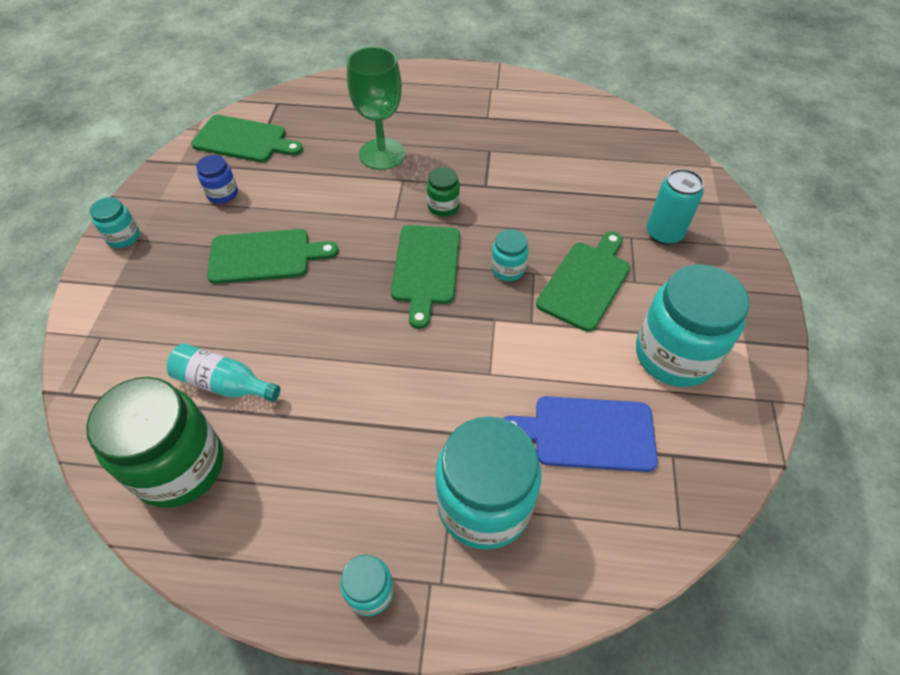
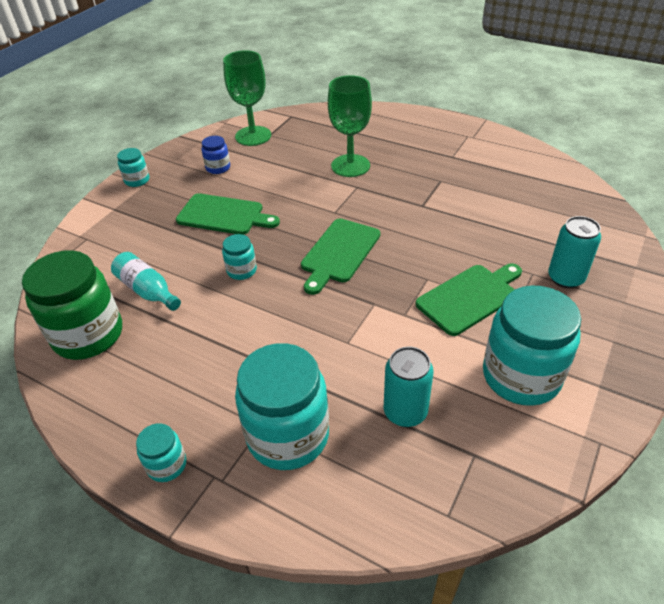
camera: 25 degrees right, 10 degrees down
(244, 140) = (253, 136): green cutting board -> green goblet
(443, 206) = (378, 212): green jar -> none
(508, 269) = (406, 270): turquoise jar -> turquoise jar (241, 271)
(587, 433) = (405, 412): blue cutting board -> turquoise can

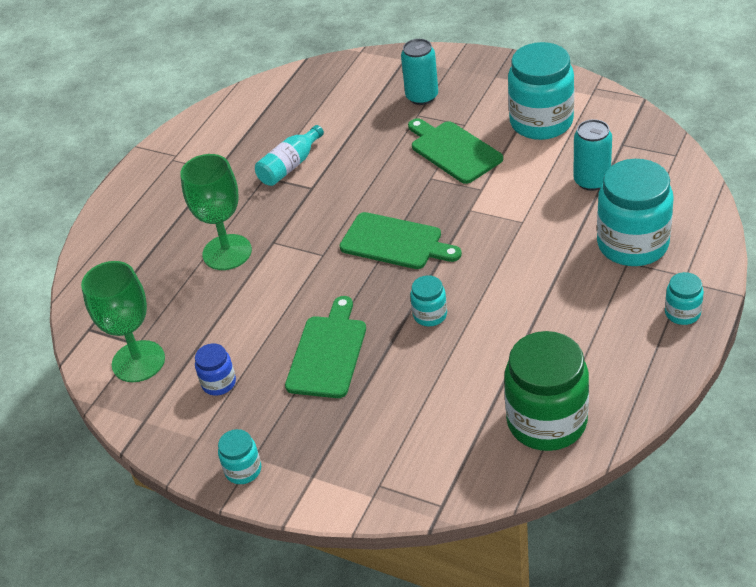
camera: 90 degrees left, 0 degrees up
(148, 291) = (471, 389): turquoise bottle -> turquoise bottle (290, 166)

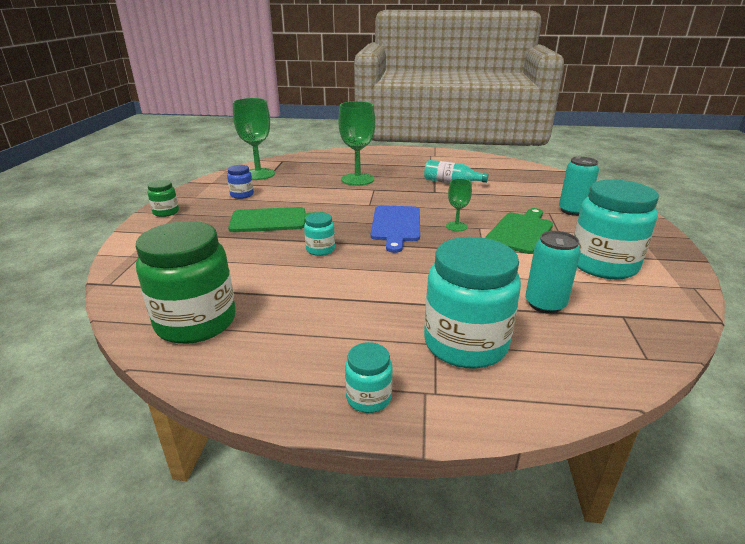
camera: 65 degrees right, 15 degrees down
(243, 470) = (166, 212): turquoise jar -> green jar
(395, 242) = (396, 225): green cutting board -> blue cutting board
(420, 194) = (456, 226): none -> green goblet

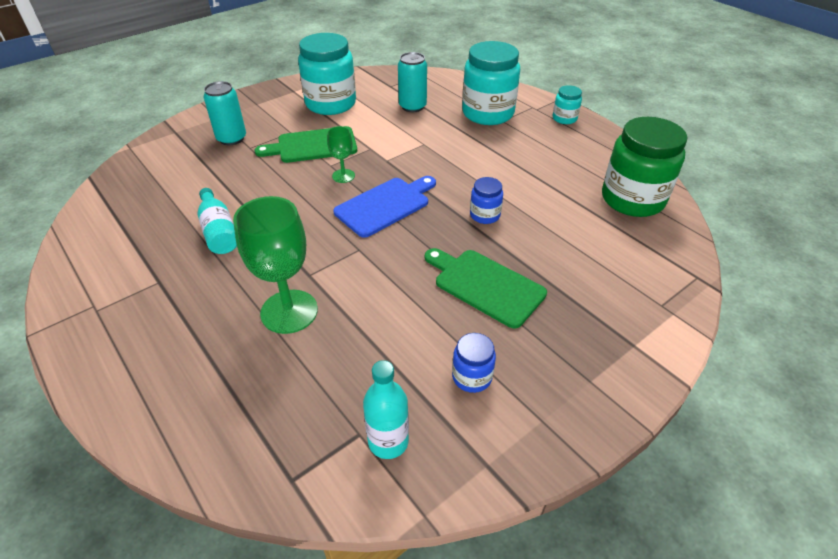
camera: 135 degrees left, 15 degrees up
(166, 212) = (604, 395): green jar -> none
(258, 174) = (388, 441): green goblet -> turquoise bottle
(320, 249) = (485, 215): turquoise jar -> blue jar

